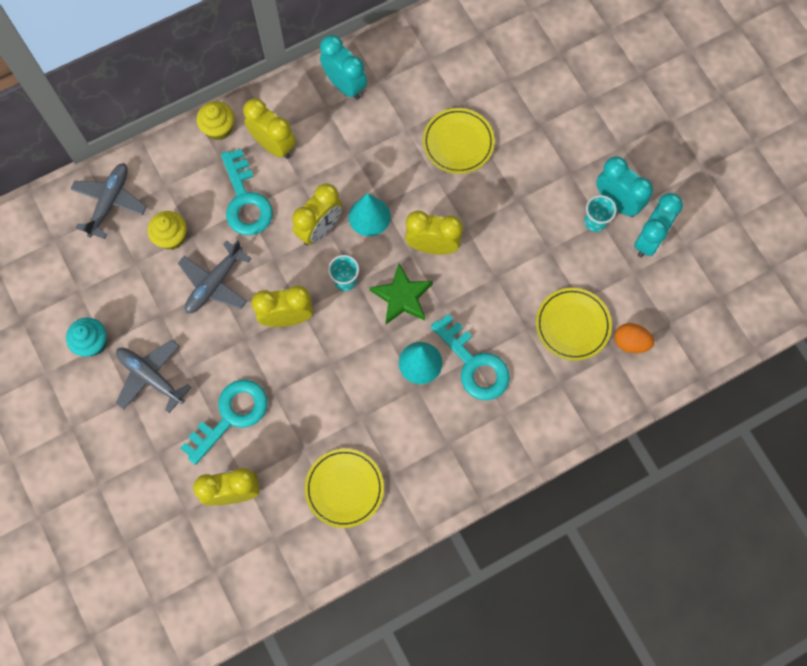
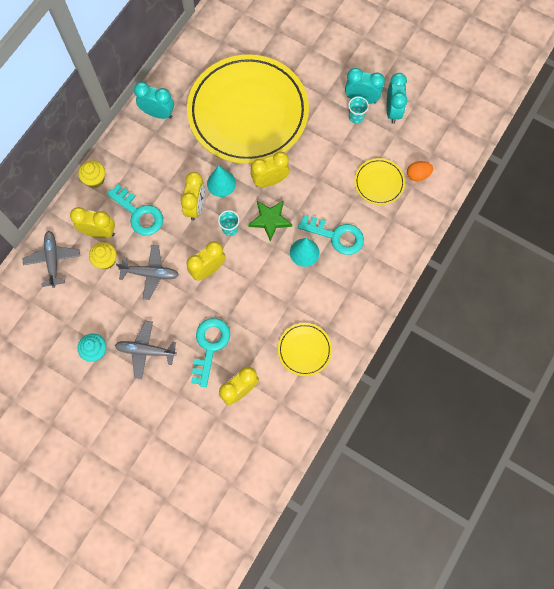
camera: 30 degrees left, 0 degrees up
(214, 284) = (150, 273): grey plane -> grey plane turned 90 degrees counterclockwise
(273, 145) = (136, 172): yellow clock -> yellow clock (99, 232)
(458, 143) = (248, 112): yellow plate -> yellow plate, size x2.46

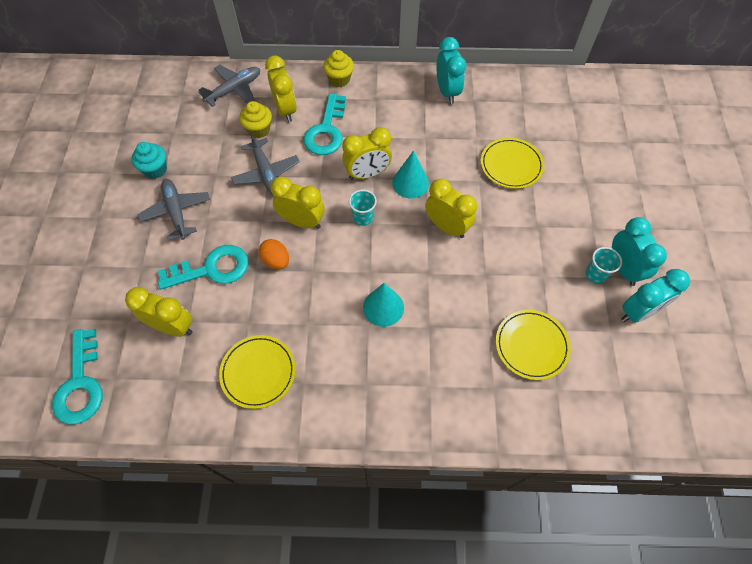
camera: 60 degrees right, 10 degrees down
(248, 112) = (511, 165): yellow plate -> yellow plate, size x0.41
(270, 220) = (400, 251): green star -> none
(336, 236) = (427, 332): turquoise key -> turquoise key (81, 384)
(417, 175) = (577, 388): orange egg -> orange egg (276, 261)

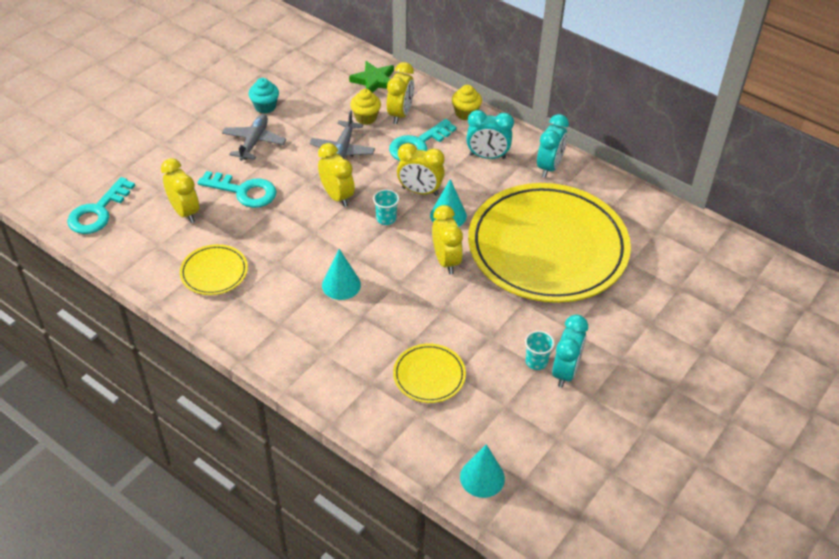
camera: 35 degrees right, 15 degrees down
(234, 90) = (374, 81): grey plane -> green star
(276, 261) = (293, 211): orange egg -> none
(511, 165) = (547, 248): yellow plate -> yellow plate, size x2.46
(638, 311) = (544, 407): turquoise clock -> turquoise clock (487, 156)
(655, 412) = (482, 477): none -> turquoise cone

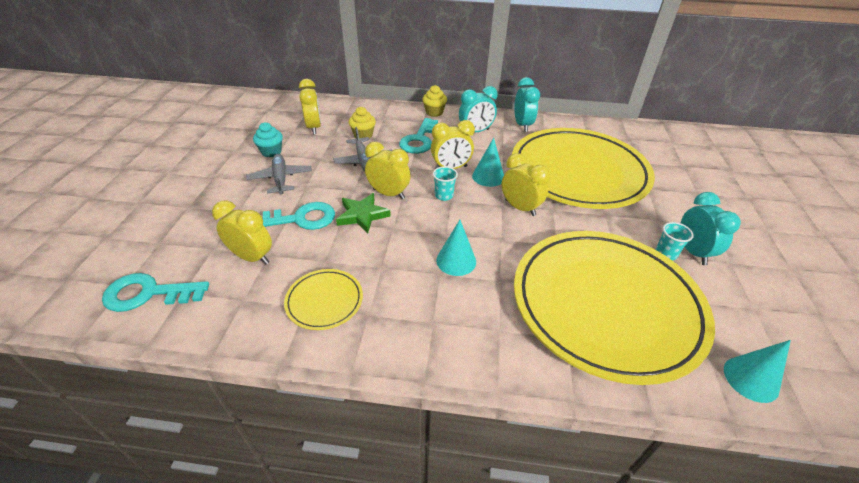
camera: 30 degrees left, 5 degrees down
(98, 212) = (148, 294): turquoise key -> turquoise key turned 90 degrees clockwise
(374, 81) = (349, 112): green star -> green star (362, 215)
(400, 114) = (387, 126): yellow clock -> yellow clock (314, 128)
(429, 375) = (605, 305): yellow plate -> yellow plate, size x2.46

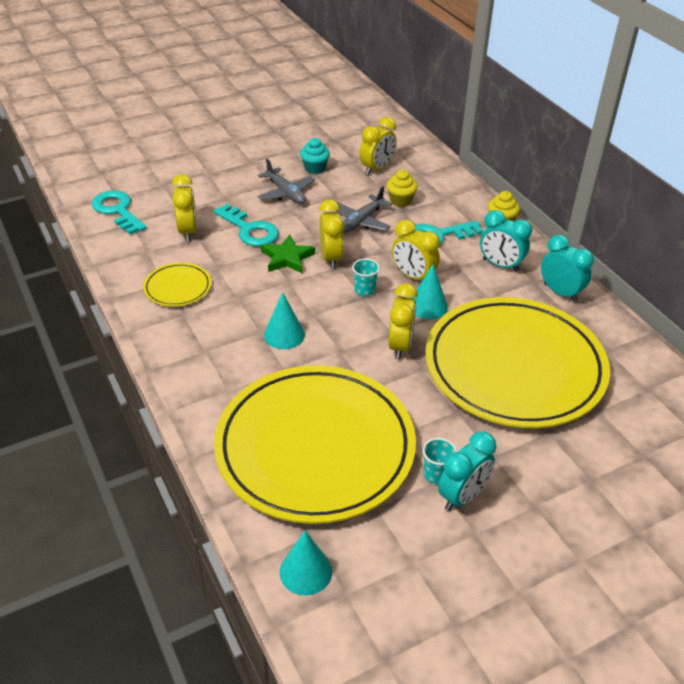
camera: 55 degrees right, 0 degrees up
(280, 179) = (286, 193): grey plane -> grey plane turned 105 degrees clockwise
(522, 125) = (560, 293): turquoise clock -> turquoise clock turned 90 degrees counterclockwise

